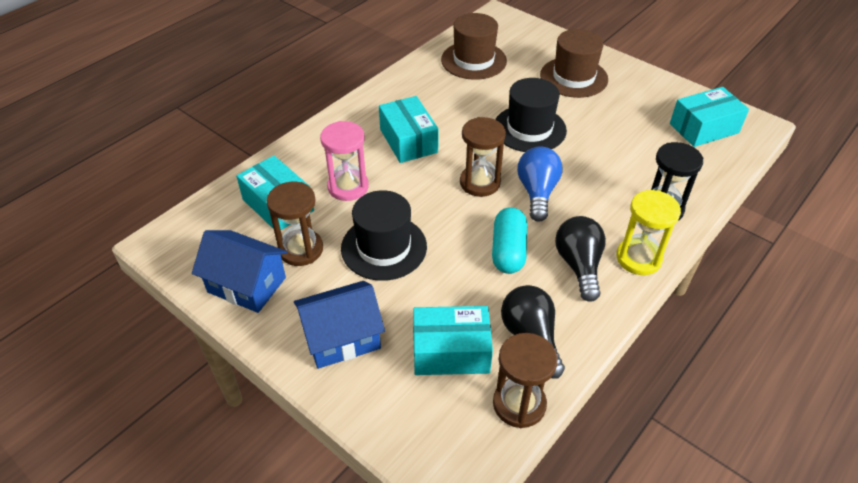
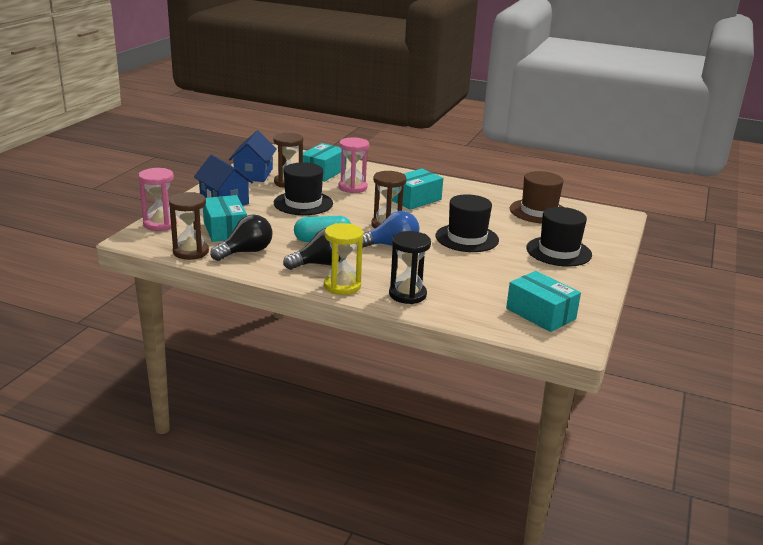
camera: 70 degrees right, 20 degrees down
(407, 436) = (160, 224): none -> pink hourglass
(573, 77) = (558, 251): brown hat -> black hat

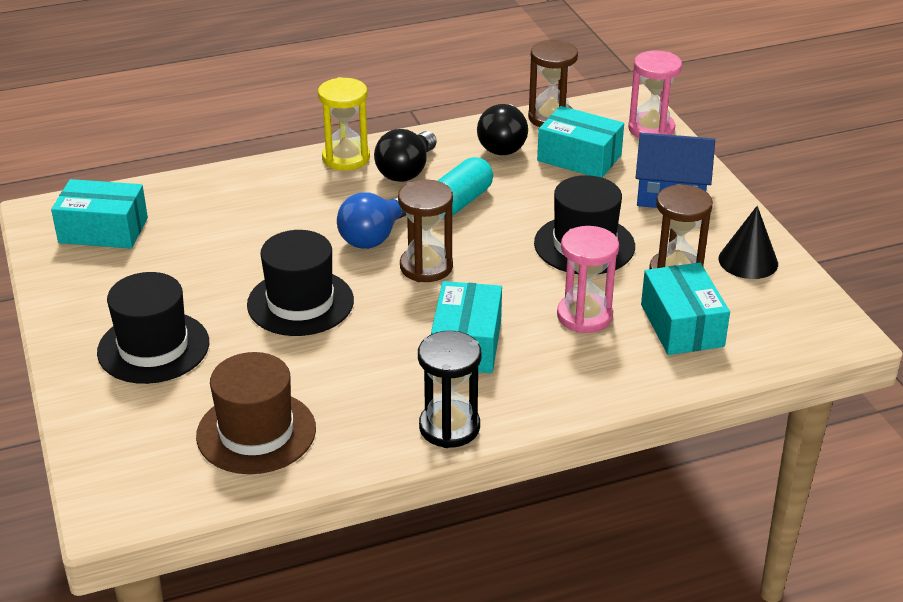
camera: 140 degrees right, 10 degrees up
(253, 174) = (748, 261): blue house -> black cone
(407, 294) = (269, 182): black hourglass -> black hourglass (449, 427)

